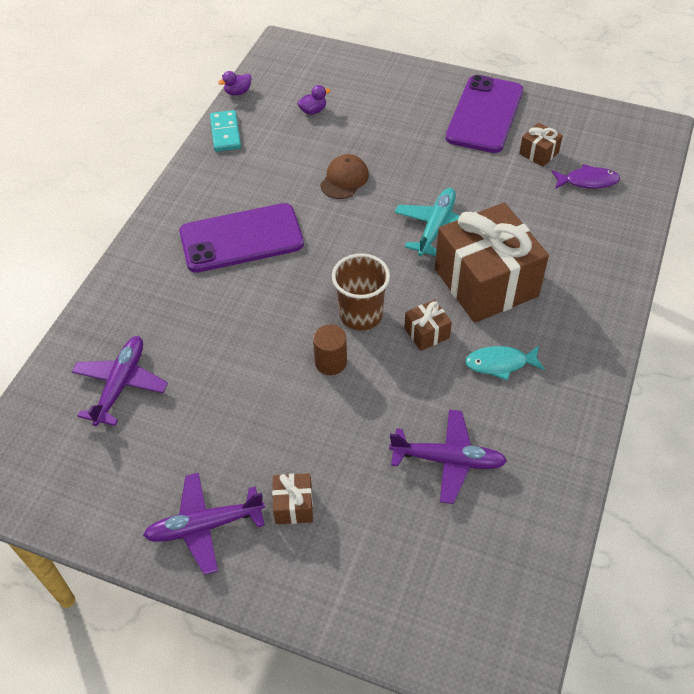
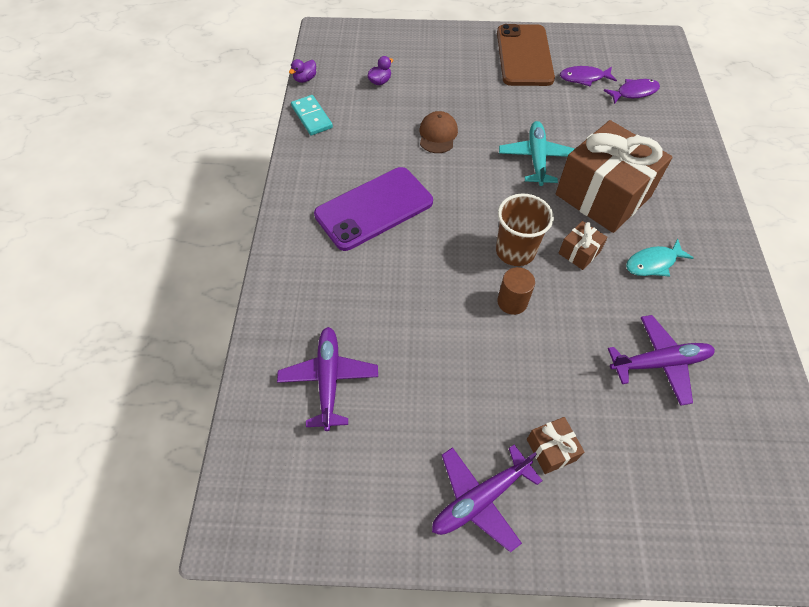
camera: 20 degrees left, 5 degrees up
(484, 114) = (524, 56): purple phone -> brown phone
(538, 153) = (584, 78): brown gift -> purple fish

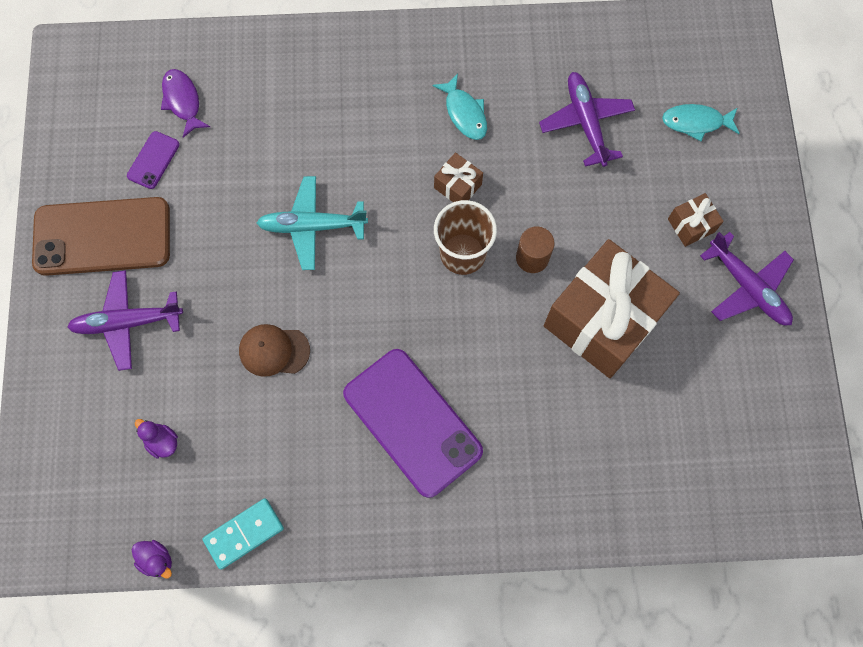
camera: 95 degrees left, 15 degrees up
(329, 380) = (654, 443): purple plane -> purple plane (128, 322)
(584, 78) = (153, 160): purple fish -> purple phone
(602, 195) = (370, 155): brown gift -> brown gift (603, 320)
(677, 475) = (696, 122): none -> turquoise fish

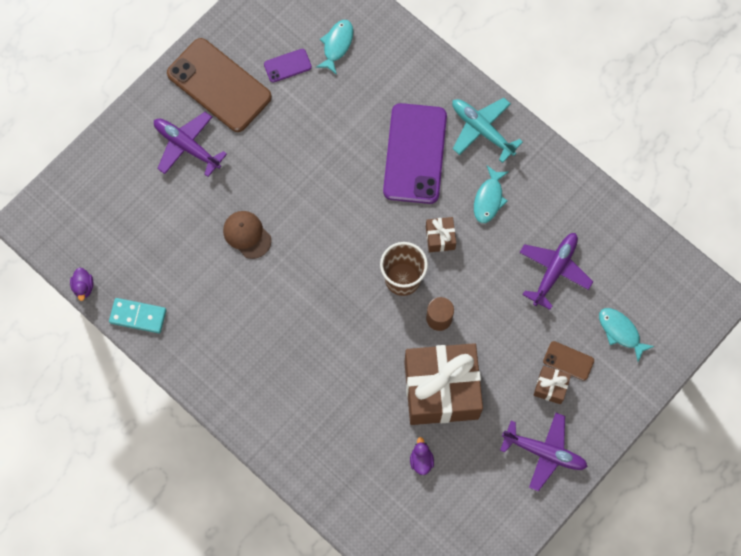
camera: 45 degrees right, 0 degrees up
(162, 441) = (144, 228): purple duck -> purple duck (421, 460)
(183, 101) = (337, 45): purple fish -> turquoise fish
(312, 226) = (336, 185): turquoise plane -> turquoise plane (482, 130)
(412, 422) = (280, 343): purple phone -> purple phone (415, 154)
(681, 188) = (568, 361): none -> brown phone
(747, 287) = (544, 452): purple plane -> purple plane turned 75 degrees counterclockwise

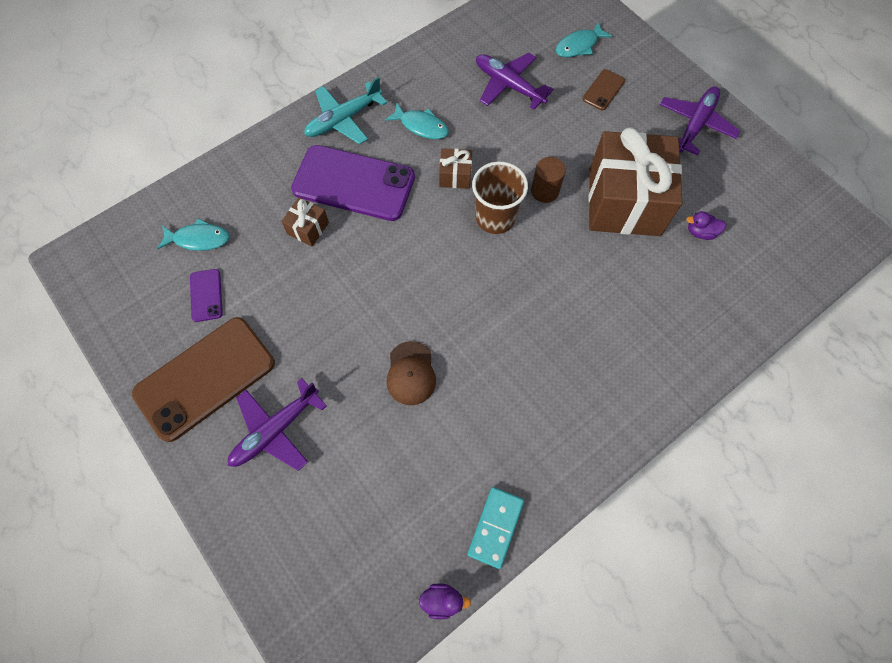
camera: 80 degrees left, 5 degrees down
(247, 235) = (411, 373): brown cap -> brown cap turned 60 degrees counterclockwise
(337, 45) = (199, 239): turquoise fish -> turquoise fish turned 150 degrees clockwise
(550, 387) = (629, 108): brown gift -> brown gift (308, 228)

